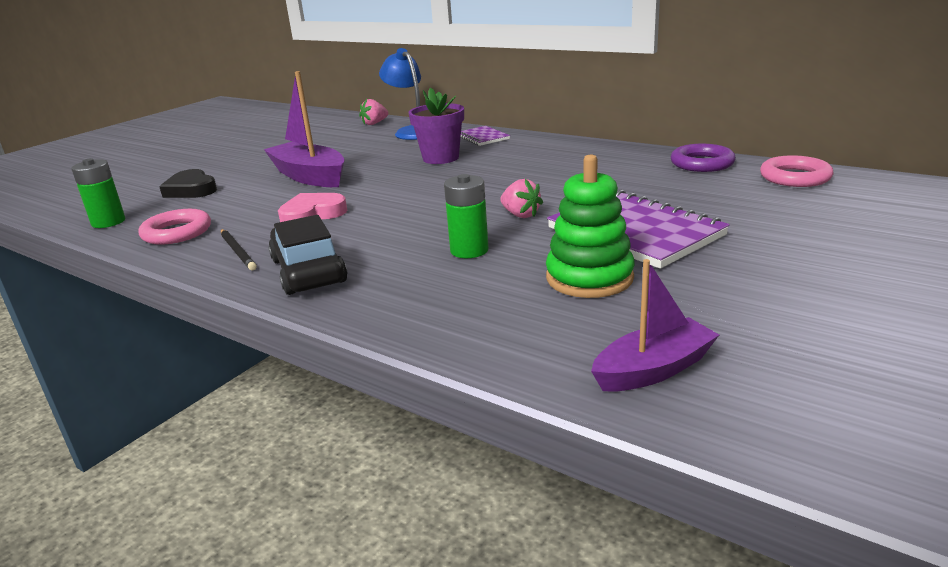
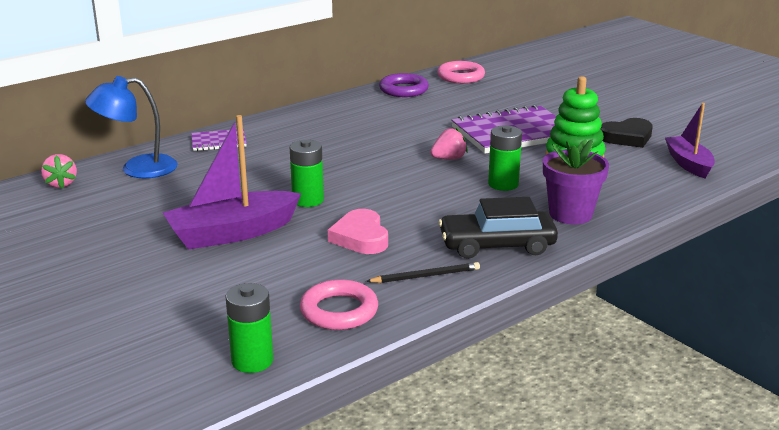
camera: 75 degrees left, 0 degrees up
(191, 190) = (186, 306): black heart -> black heart (627, 137)
(381, 184) = (308, 200): none -> green battery
(440, 158) = (260, 167): purple flower pot -> purple flower pot (570, 214)

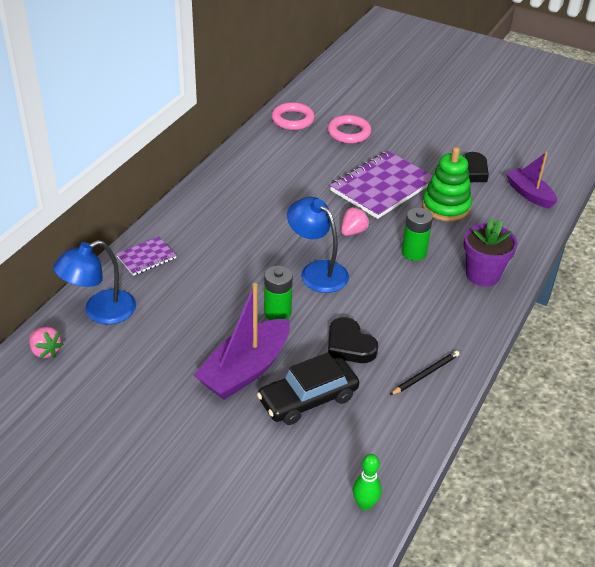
camera: 25 degrees left, 15 degrees up
(252, 361) = (365, 504): green battery -> green bowling pin
(339, 311) = (389, 431): pink ring -> pink ring (349, 133)
(360, 237) = (349, 345): pink heart -> black heart
(380, 179) = (317, 271): none -> blue lamp
(403, 90) = (257, 148): purple ring -> none
(497, 245) = (453, 325): black car -> black car (308, 399)

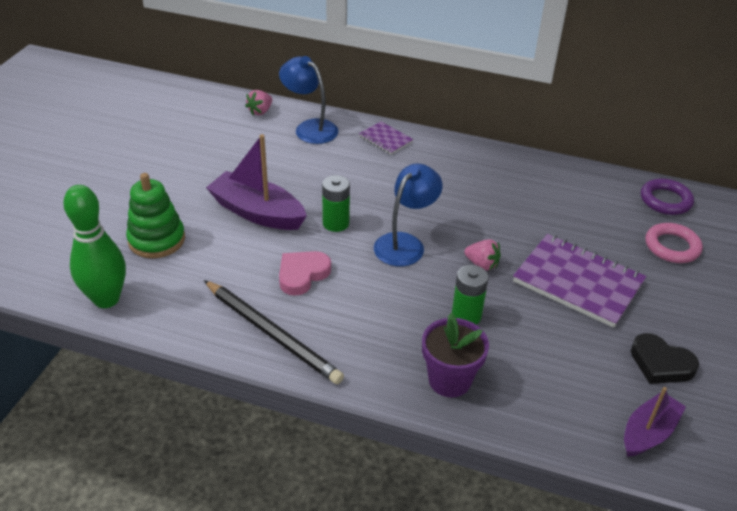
camera: 80 degrees right, 0 degrees up
(292, 120) = (665, 200): pink ring -> purple ring
(308, 399) = (227, 253): black car -> none
(349, 345) = (302, 275): black heart -> pink heart
(365, 504) = (106, 299): green bowling pin -> green bowling pin, size x2.00
(425, 374) = (272, 333): black pencil -> black pencil, size x1.95
(446, 207) = (569, 342): green stacking toy -> green stacking toy (157, 240)

